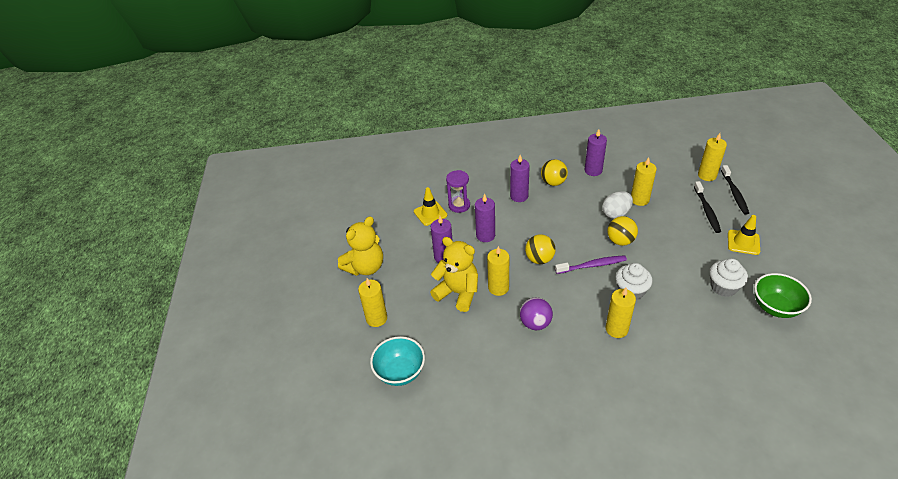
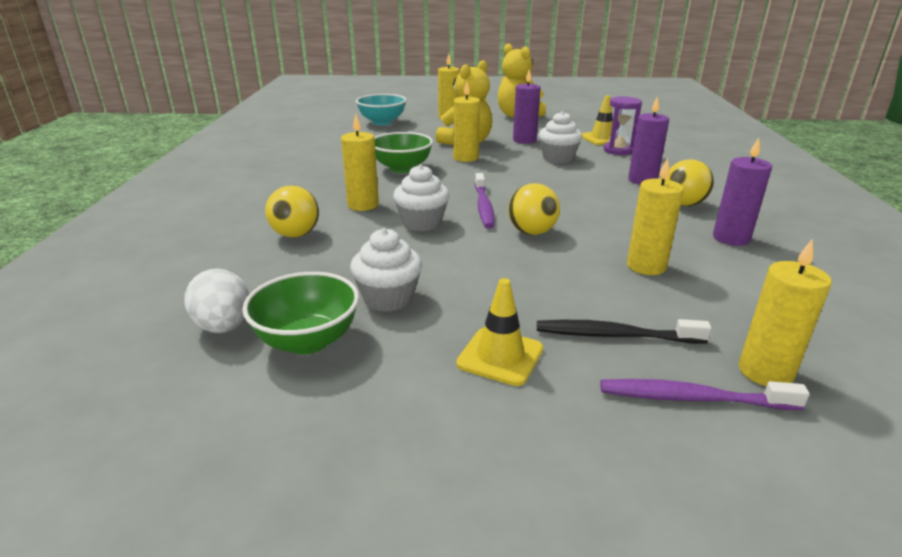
camera: 95 degrees right, 15 degrees down
(485, 235) = (558, 158): purple candle -> white cupcake
(535, 323) = (402, 168): purple ball -> green bowl
(539, 259) = (506, 179): yellow ball -> yellow ball (296, 235)
(616, 213) = (603, 239): white egg -> white egg (224, 327)
(734, 193) = (693, 398): black toothbrush -> purple toothbrush

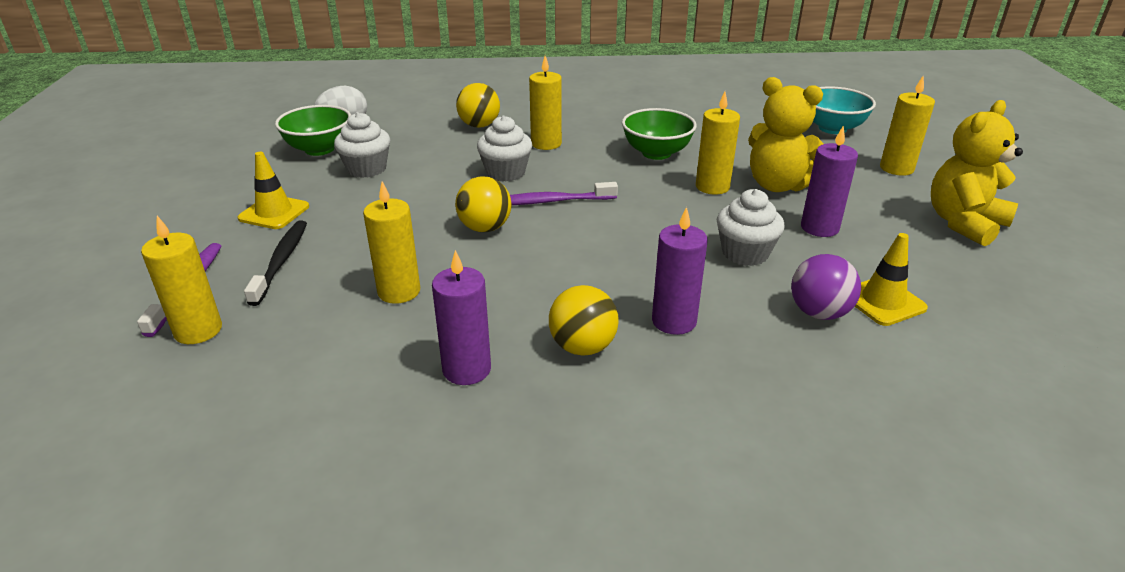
camera: 85 degrees right, 5 degrees up
(618, 150) = (819, 313): purple hourglass -> purple ball

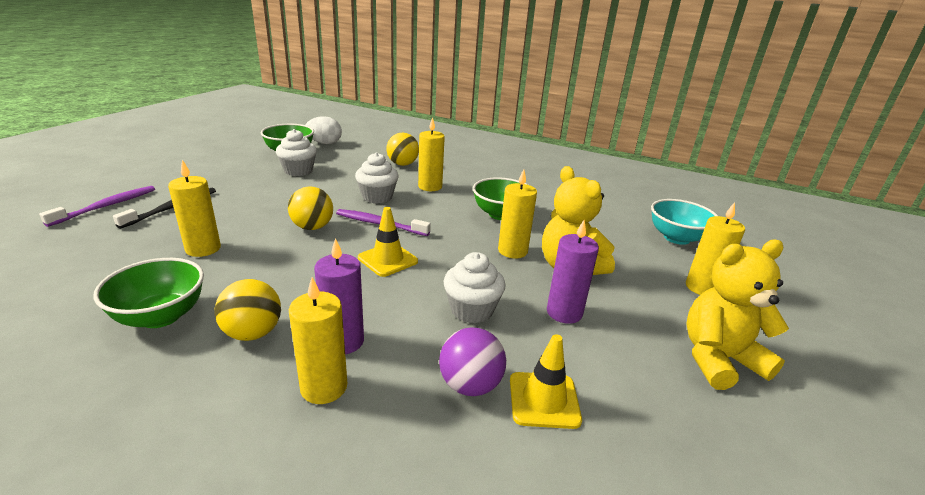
camera: 25 degrees right, 5 degrees down
(198, 330) = (72, 232): yellow candle -> yellow candle (324, 387)
(274, 212) = (212, 180): yellow traffic cone -> yellow traffic cone (387, 259)
(467, 369) = (161, 316): purple candle -> green bowl

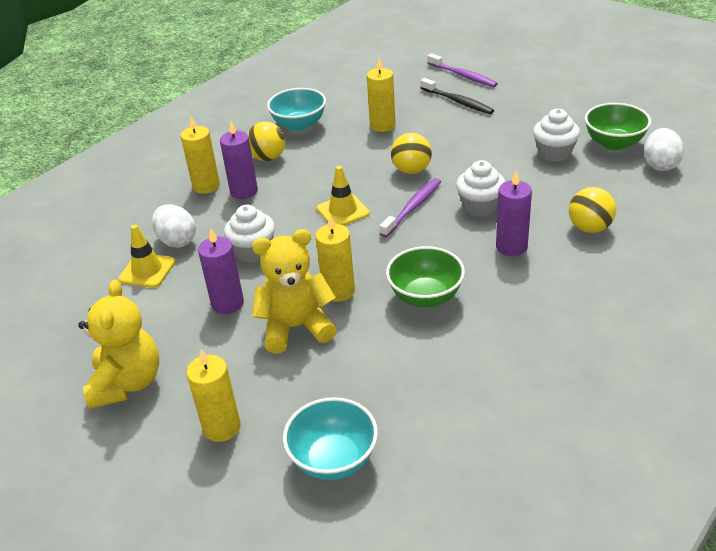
camera: 110 degrees right, 10 degrees up
(161, 316) = (299, 125): green bowl -> turquoise bowl
(430, 187) = (511, 247): yellow candle -> purple candle
(470, 385) = (177, 241): purple ball -> white egg

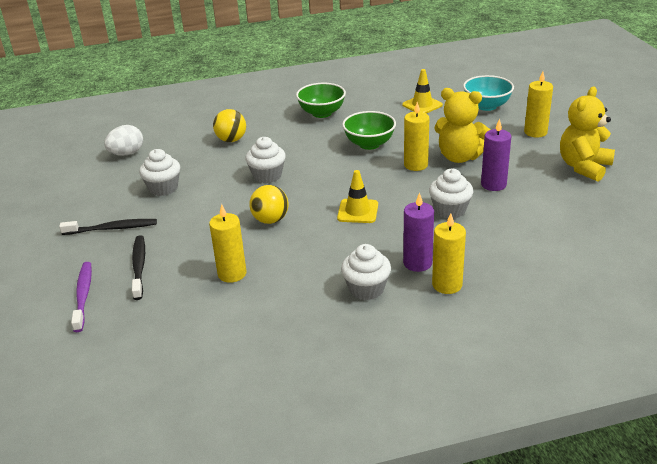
camera: 145 degrees left, 5 degrees down
(147, 270) = (542, 229): yellow traffic cone -> yellow traffic cone (422, 105)
(177, 241) = (505, 243): white egg -> none
(268, 158) = (366, 289): yellow ball -> white cupcake
(299, 125) = (299, 315): turquoise bowl -> none
(412, 207) = (308, 193): purple toothbrush -> none
(511, 247) = (287, 148): purple candle -> none
(529, 111) = (112, 228): none -> black toothbrush
(614, 143) = (118, 177): green bowl -> green bowl (322, 113)

